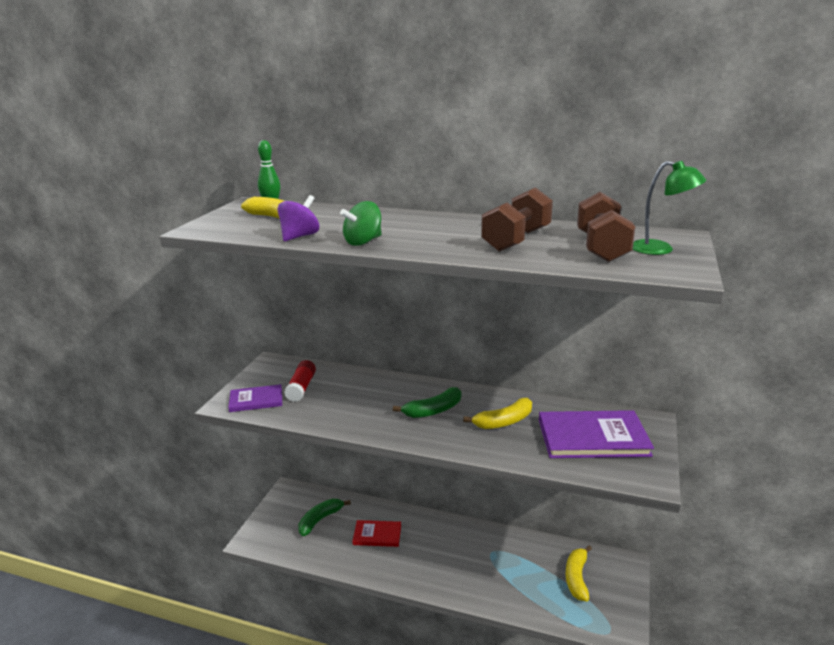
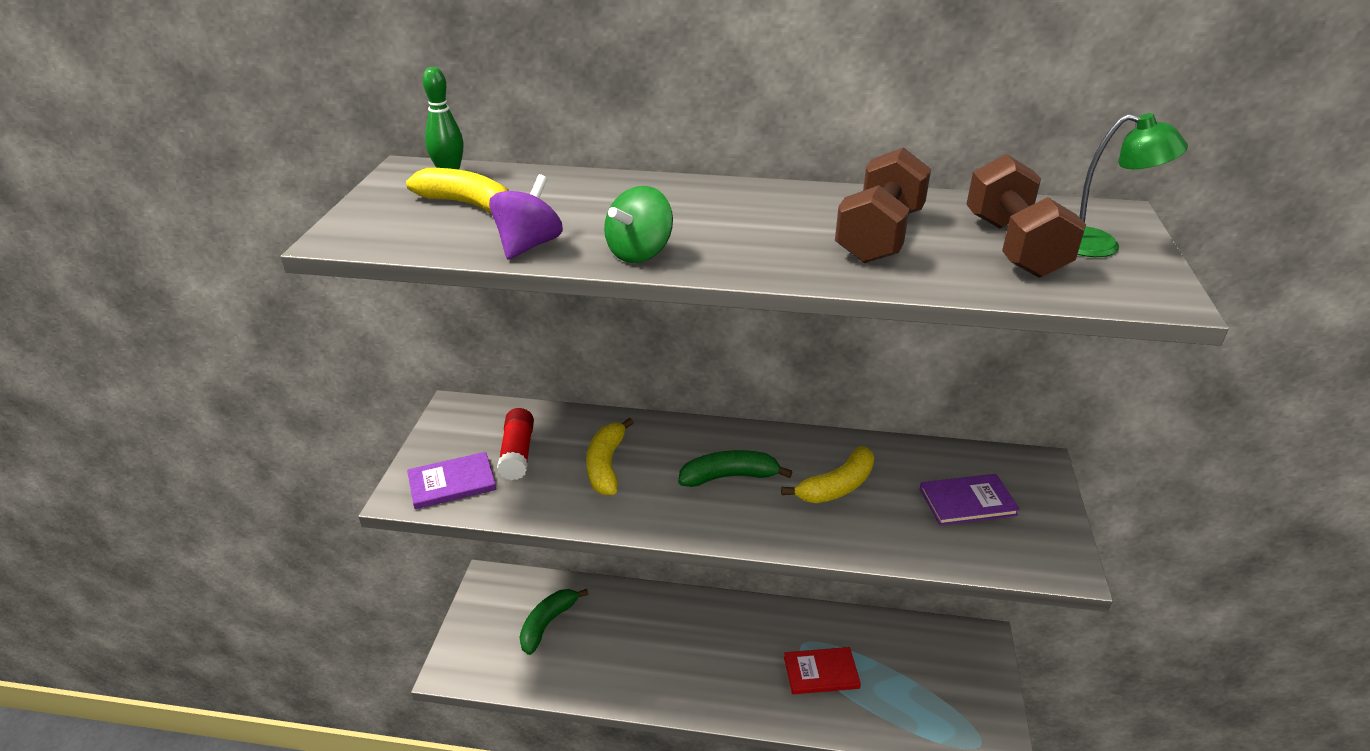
camera: 10 degrees left, 10 degrees up
(377, 535) = (636, 638): red book -> red book (821, 672)
(433, 410) = (729, 477): green banana -> green banana turned 150 degrees counterclockwise
(577, 578) = (923, 670): yellow banana -> yellow banana (606, 465)
(592, 437) = (967, 502): purple book -> purple book, size x0.57

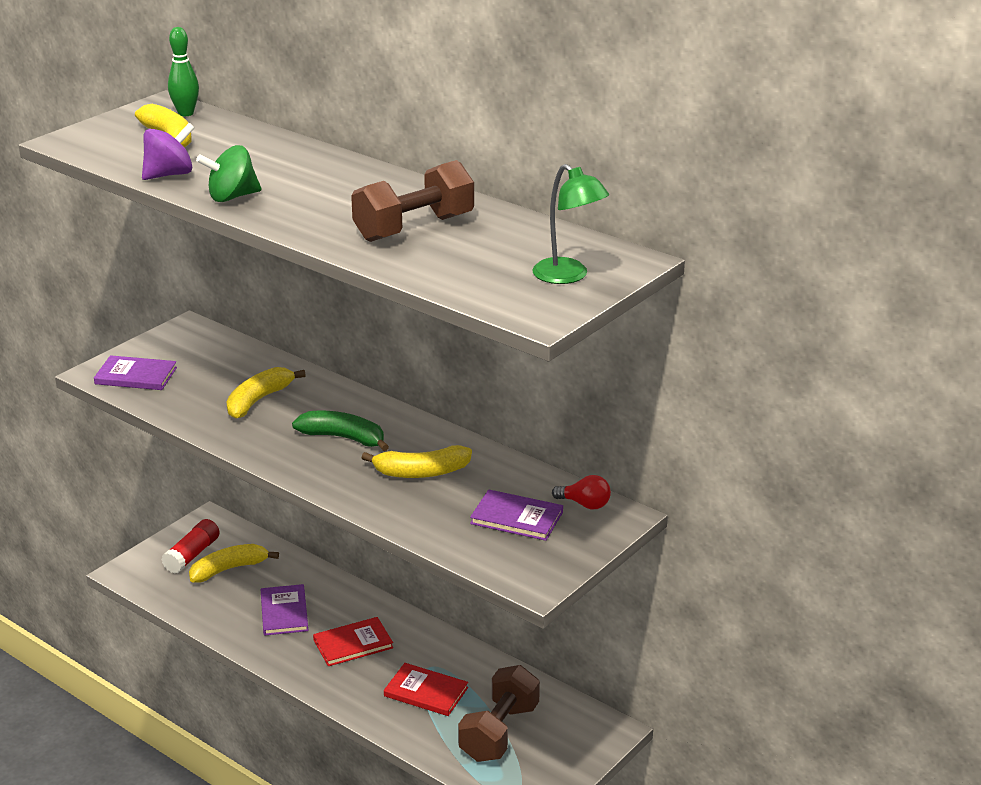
camera: 30 degrees right, 5 degrees down
(517, 453) = (202, 371): red glue stick -> red glue stick (192, 555)
(548, 624) = (229, 569): green banana -> yellow banana
(634, 647) = (284, 612): none -> purple book
(720, 652) = (353, 644): none -> red book
(1000, 464) = (585, 504): none -> red light bulb
(1014, 246) = (499, 260): brown dumbbell -> brown dumbbell (499, 732)

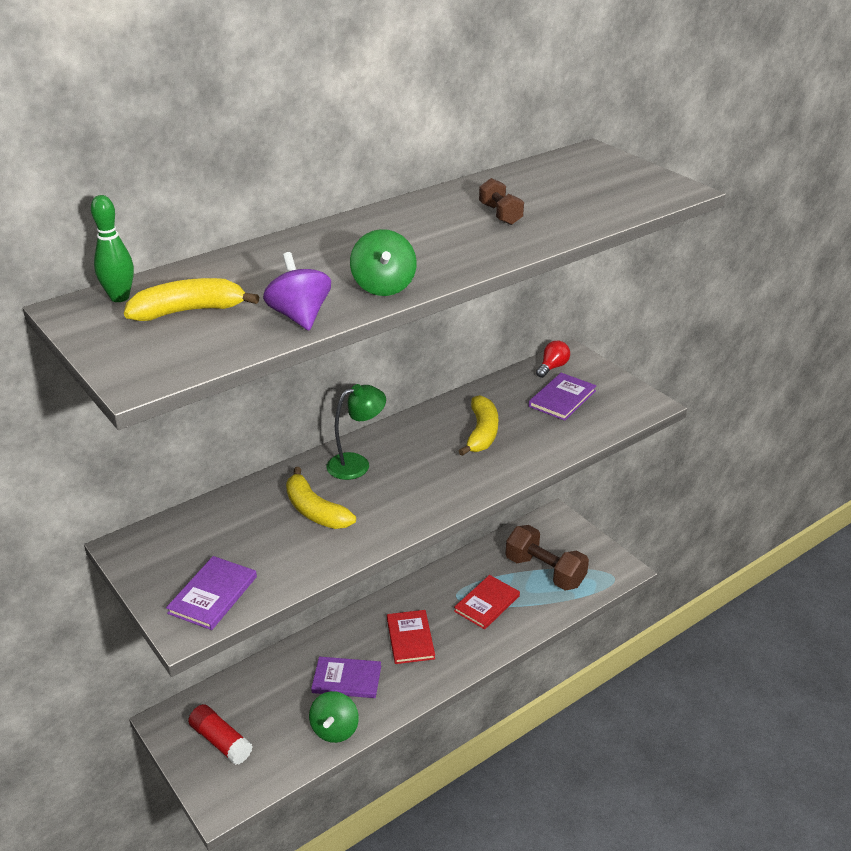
camera: 75 degrees left, 5 degrees up
(218, 618) = (335, 729): none -> green spinning top
(229, 569) = (260, 713): yellow banana -> none
(343, 438) = (409, 467): green banana -> none
(414, 228) = (500, 214): brown dumbbell -> brown dumbbell, size x0.53
(568, 276) = (613, 173): green lamp -> green lamp (357, 464)

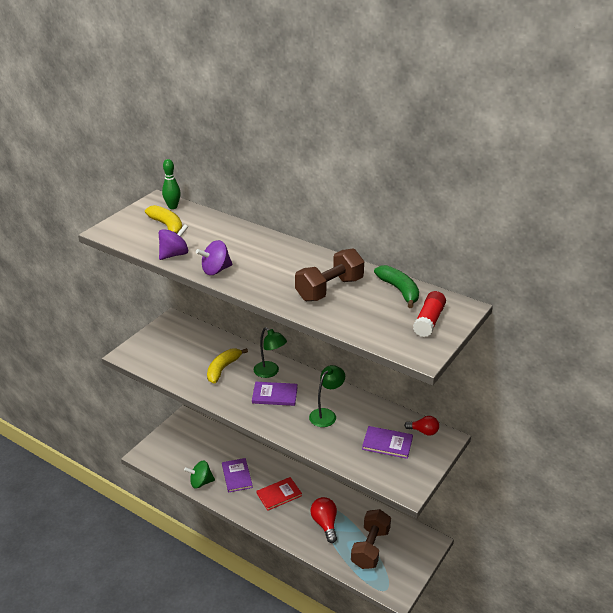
camera: 70 degrees right, 0 degrees up
(213, 595) = (149, 355): purple book -> purple book (275, 395)
(221, 741) = (179, 441): red glue stick -> red glue stick (429, 321)
(383, 287) = (215, 270): green spinning top -> purple spinning top
(481, 433) = (326, 414): yellow banana -> green lamp
(487, 603) = (325, 524): red book -> red light bulb
(500, 214) = (329, 289): brown dumbbell -> brown dumbbell, size x1.88
(531, 175) = (399, 290): none -> green banana

